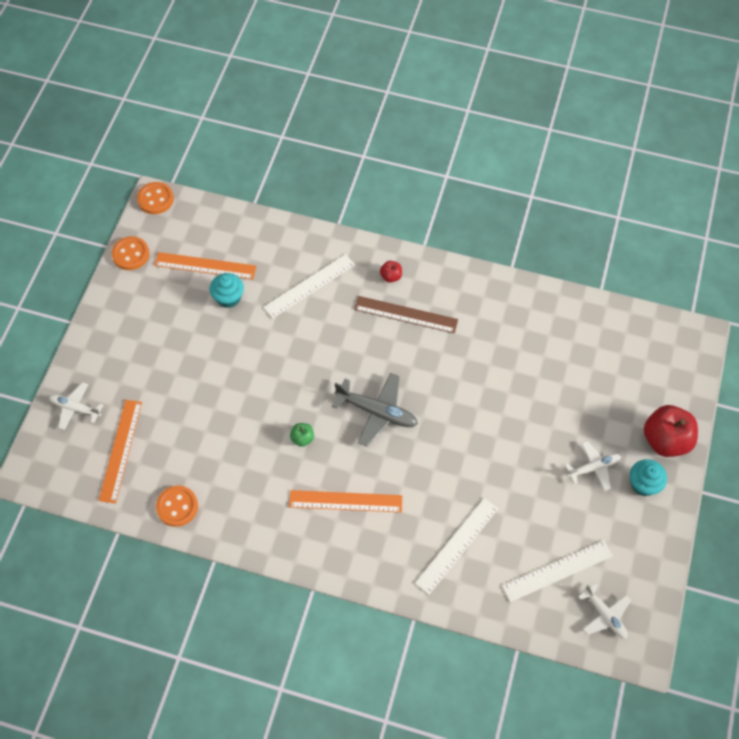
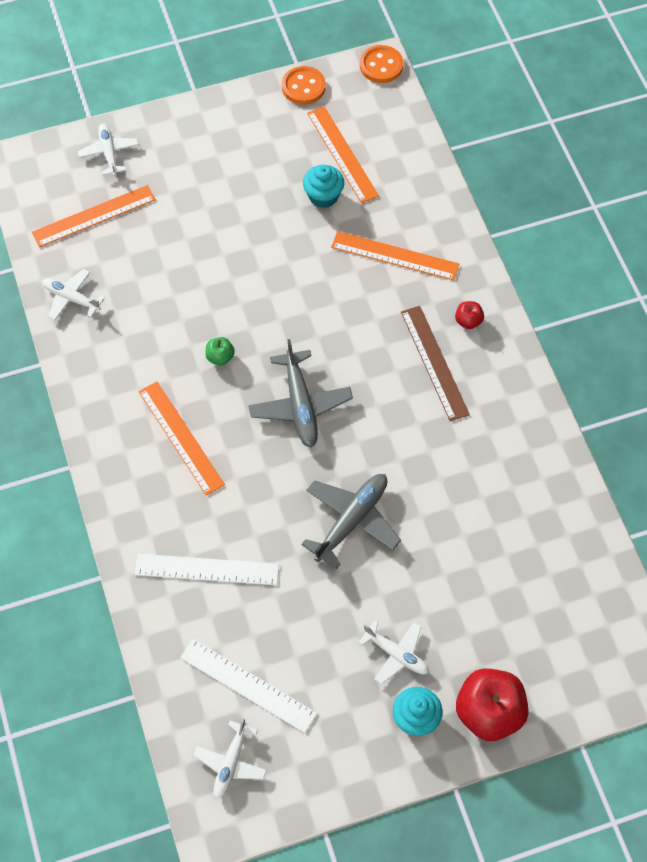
camera: 55 degrees right, 0 degrees up
(177, 506) = (71, 298): orange button -> white plane
(309, 286) = (395, 256): white ruler -> orange ruler
(483, 434) = (352, 520): none -> grey plane

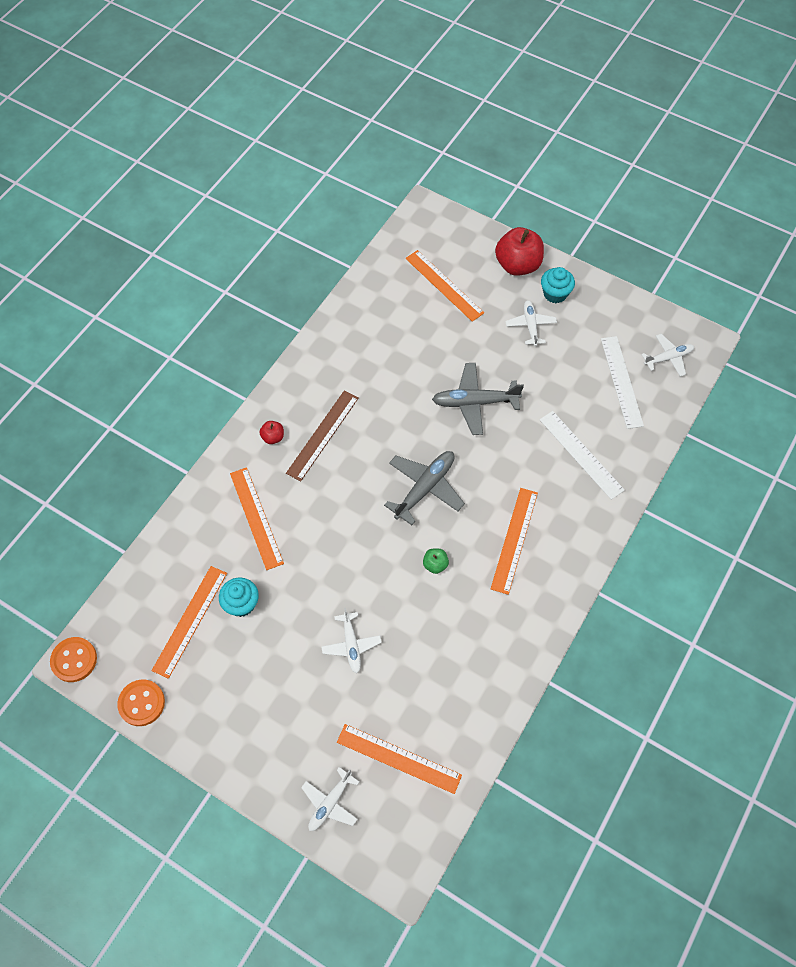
camera: 130 degrees left, 0 degrees up
(71, 298) = (481, 707): white plane -> white plane (351, 645)
(524, 609) = (444, 285): none -> orange ruler

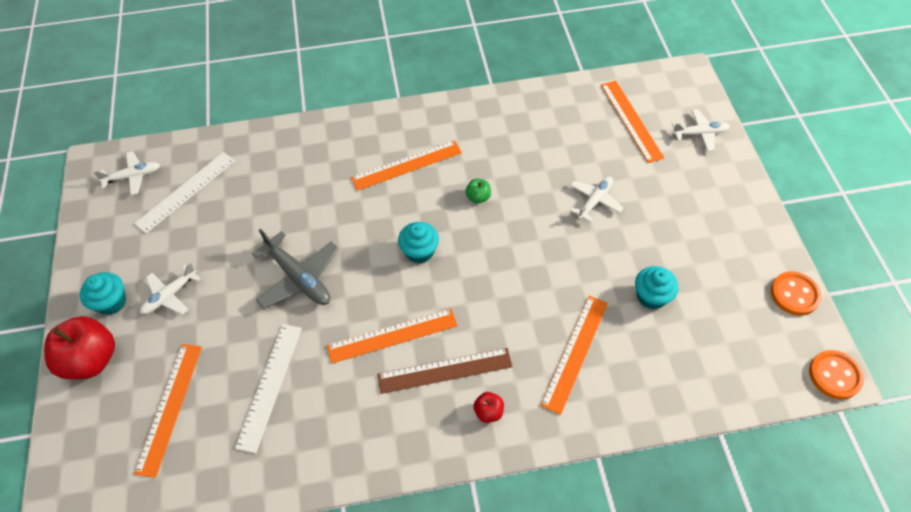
camera: 130 degrees left, 5 degrees down
(190, 621) = (706, 320): orange ruler -> orange ruler (392, 335)
(425, 488) = (419, 251): grey plane -> turquoise cupcake
(581, 454) = (287, 173): white ruler -> white ruler (270, 385)
(668, 358) = (133, 176): white plane -> white plane turned 135 degrees clockwise

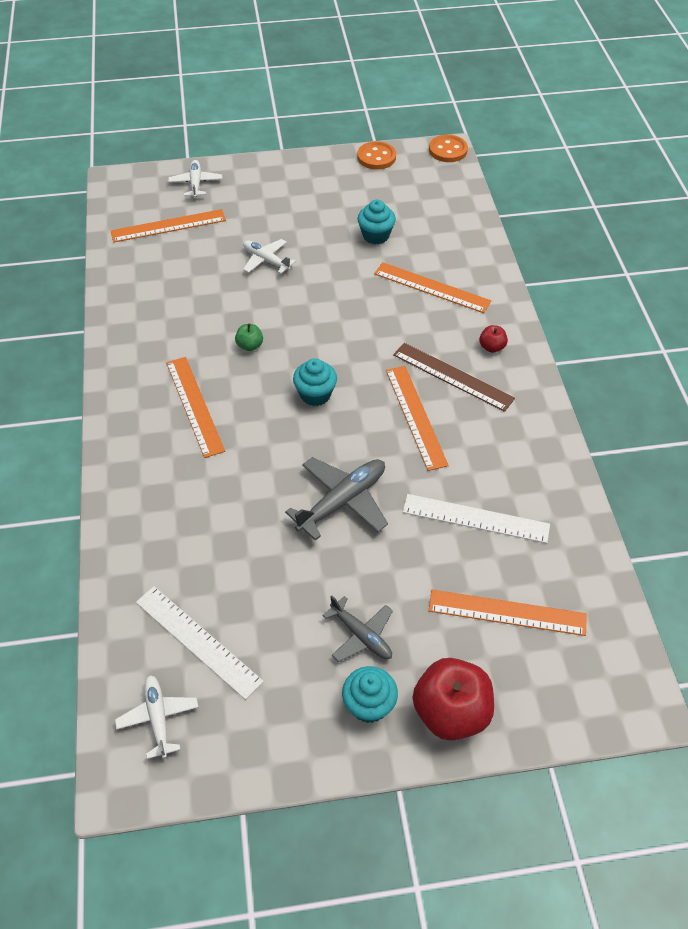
camera: 90 degrees left, 5 degrees down
(170, 295) = (361, 635): white plane -> grey plane
(445, 370) = (453, 376): brown ruler -> brown ruler turned 45 degrees counterclockwise

